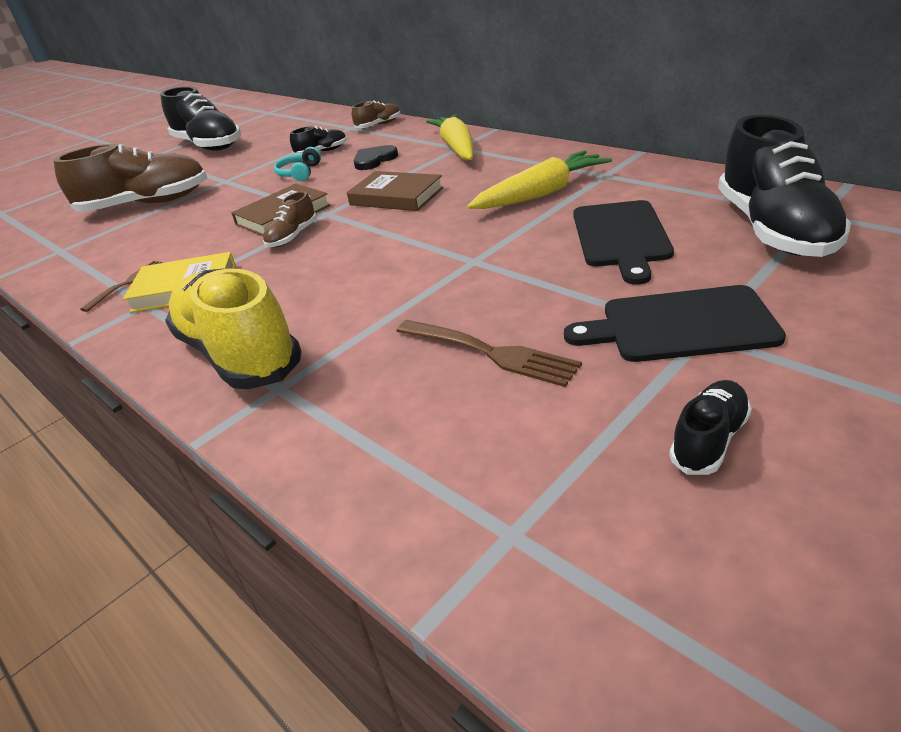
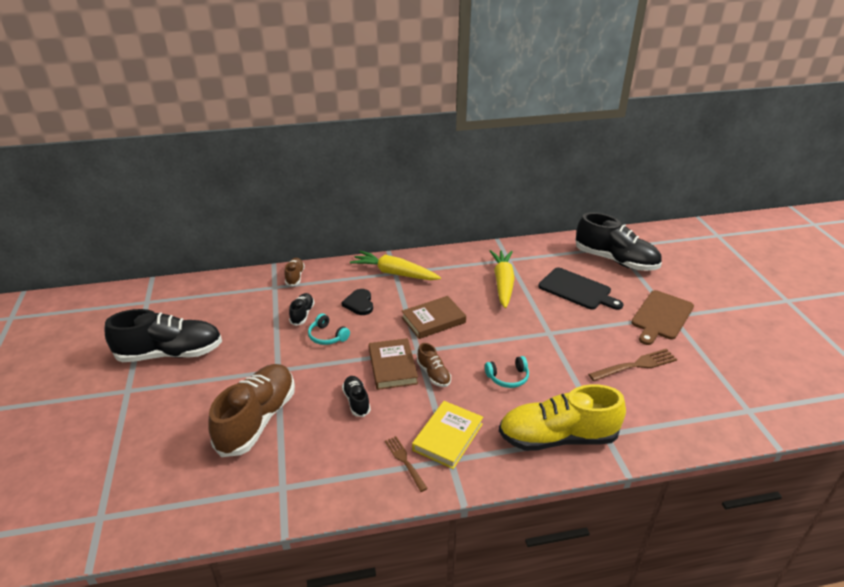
camera: 60 degrees left, 0 degrees up
(335, 275) = (508, 377): none -> turquoise headphones
(681, 325) = (661, 316): black cutting board -> brown cutting board
(709, 440) = (731, 349): black shoe -> black shoe (356, 401)

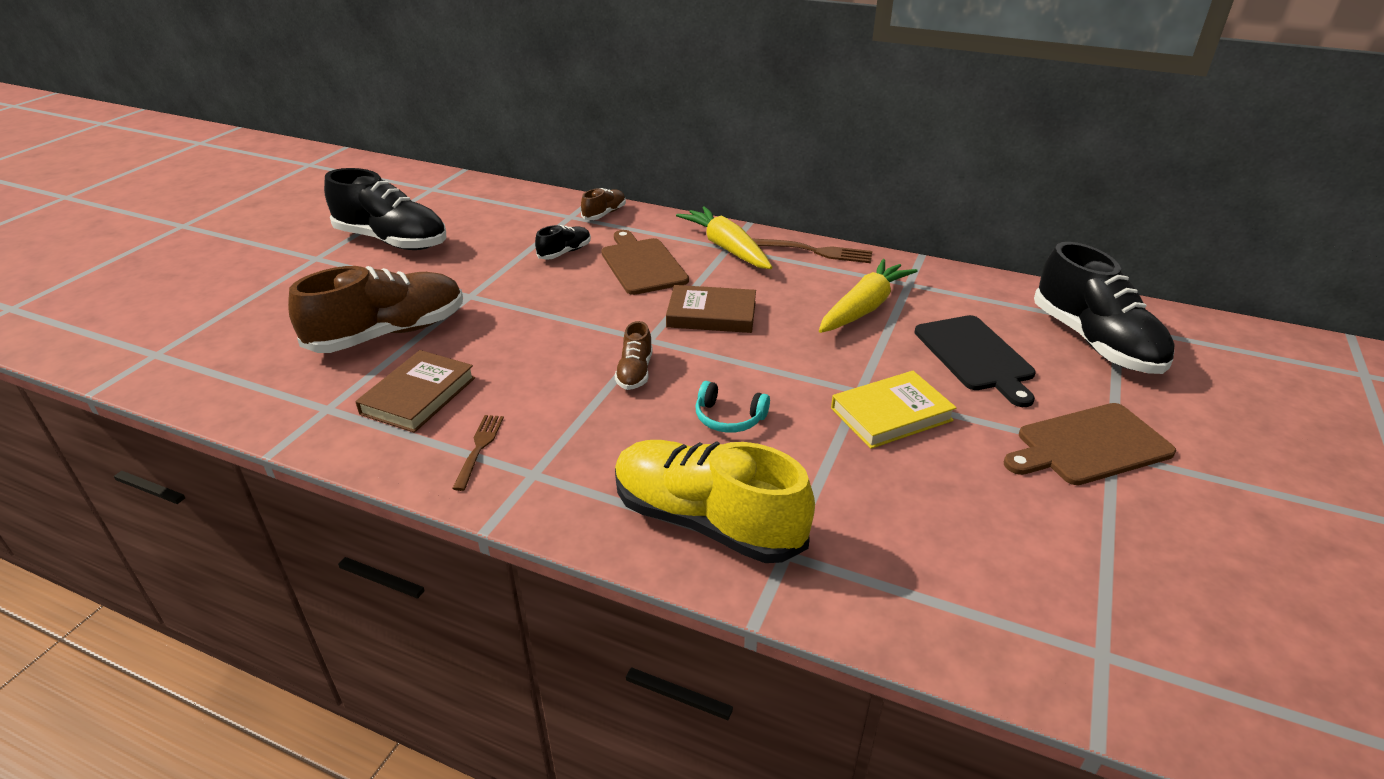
camera: 35 degrees right, 0 degrees up
(327, 336) = (563, 283): turquoise headphones -> none
(356, 401) = (509, 361): black shoe -> none
(359, 304) = (642, 264): black heart -> brown cutting board
(392, 366) = (596, 343): brown book -> brown book (418, 396)
(448, 437) = (562, 448): yellow book -> yellow book (891, 414)
(635, 365) = (953, 490): brown fork -> brown fork (814, 251)

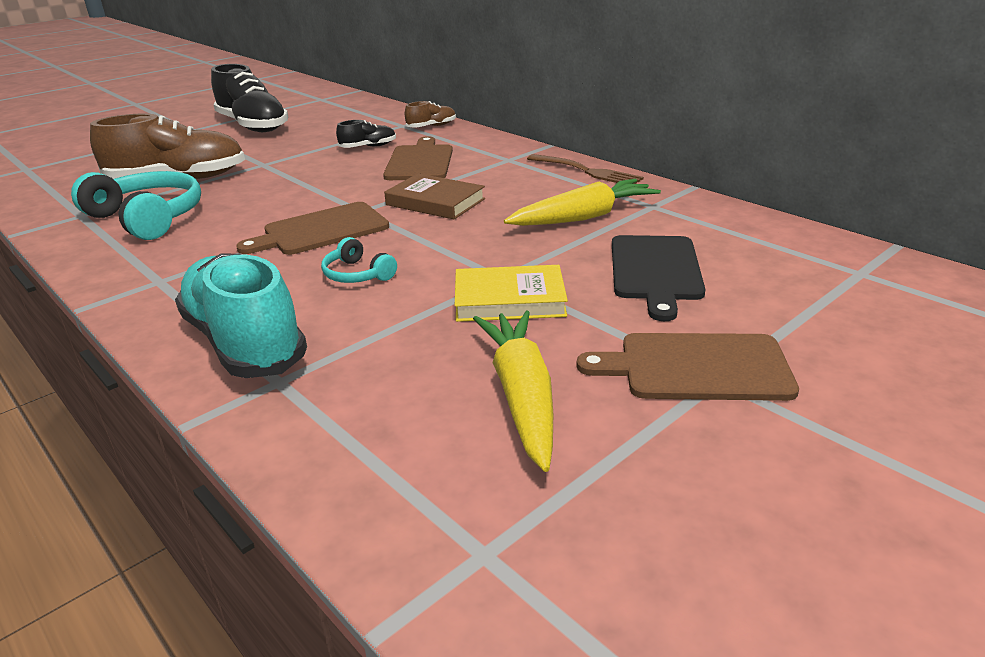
camera: 25 degrees right, 5 degrees down
(418, 396) = (147, 218): brown book -> turquoise headphones
(479, 449) = (143, 258): brown fork -> none
(635, 372) = (321, 230): brown shoe -> brown cutting board
(707, 521) = (244, 342): yellow shoe -> turquoise shoe
(726, 248) = (507, 159): yellow carrot -> yellow carrot (521, 395)
(1094, 342) = (812, 282): black shoe -> none

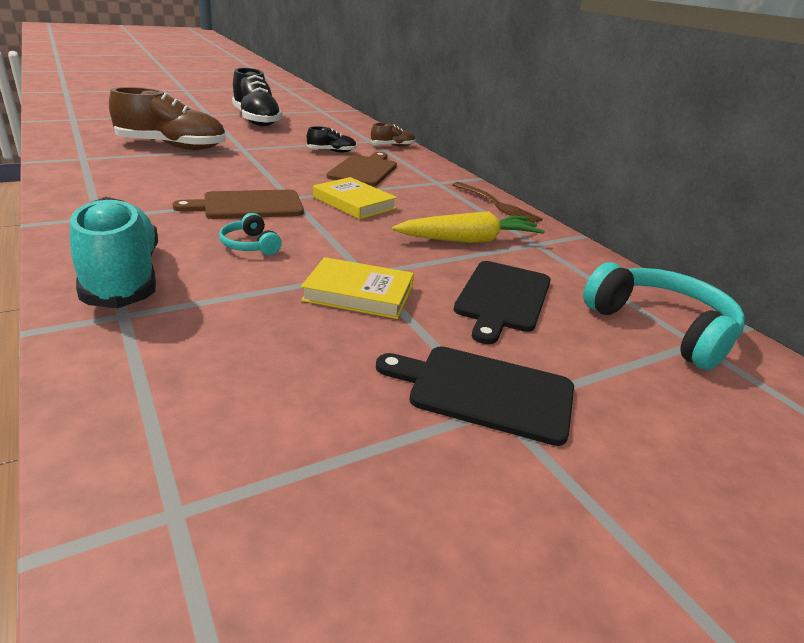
camera: 10 degrees right, 0 degrees up
(147, 218) = (127, 170): turquoise headphones -> turquoise headphones (661, 328)
(435, 202) = (354, 203): brown book -> yellow book
(521, 395) = (311, 377): yellow carrot -> none
(697, 367) = (485, 392): brown cutting board -> black cutting board

